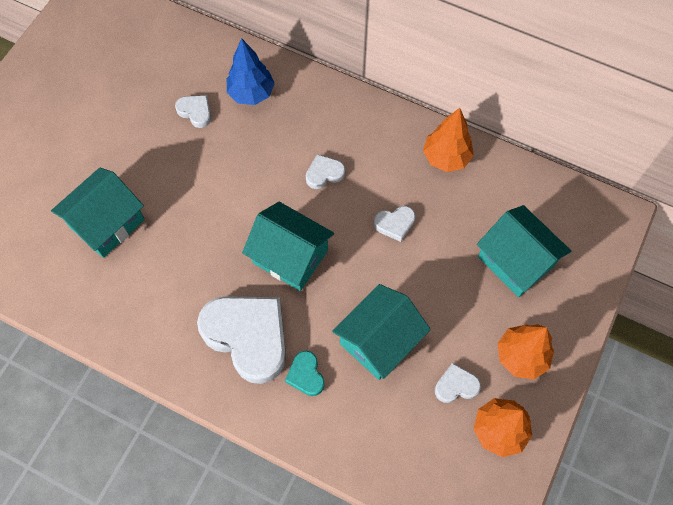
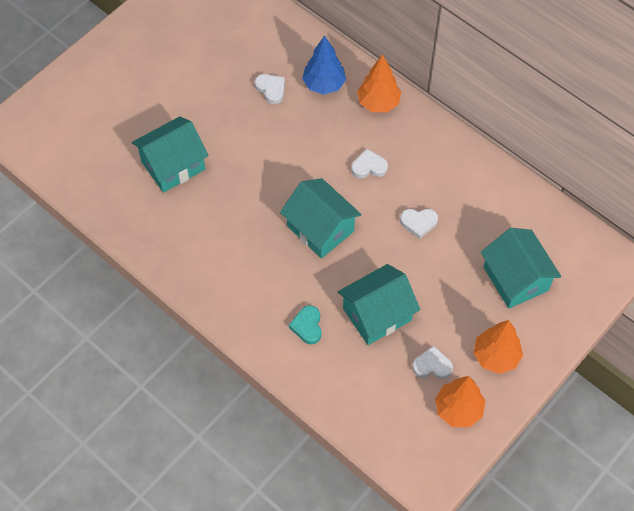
camera: 15 degrees right, 5 degrees down
(248, 337) = (267, 284): white heart -> none
(446, 157) = (481, 178): orange tree -> orange tree (378, 103)

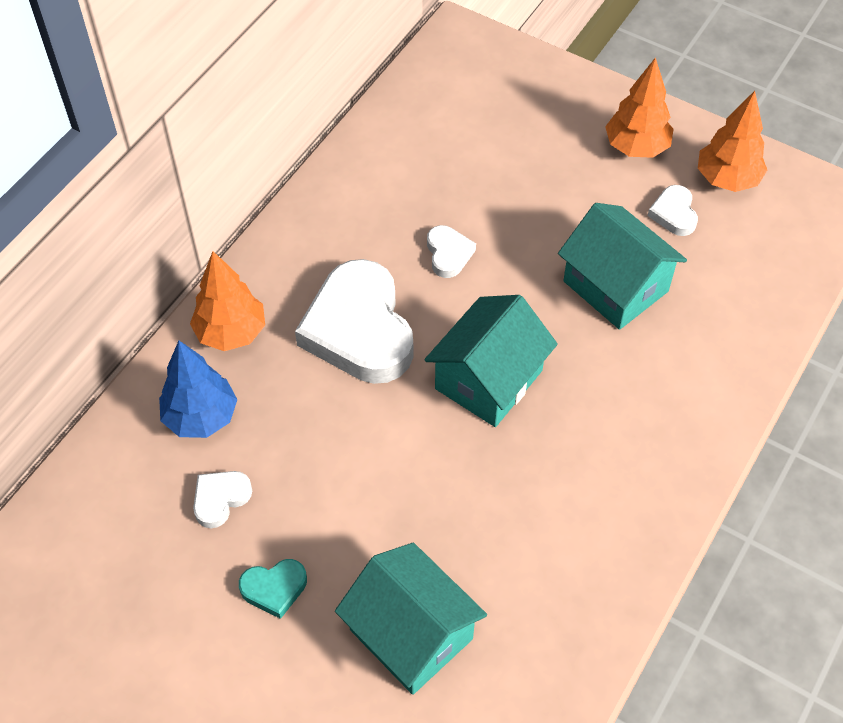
camera: 100 degrees left, 5 degrees down
(307, 326) = (663, 371): turquoise heart -> turquoise heart (274, 588)
(369, 167) = (359, 329): white heart -> white heart, size x2.24
(515, 278) = (512, 136): turquoise house -> none

